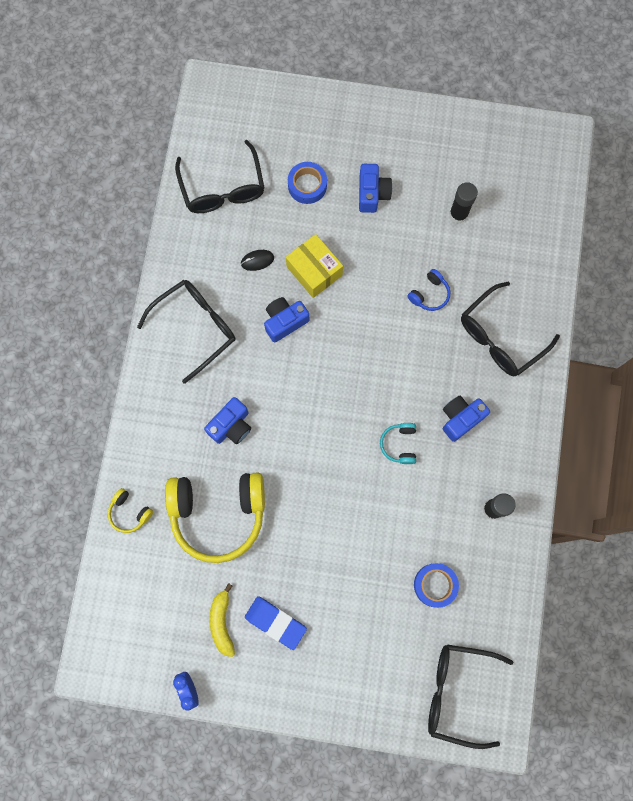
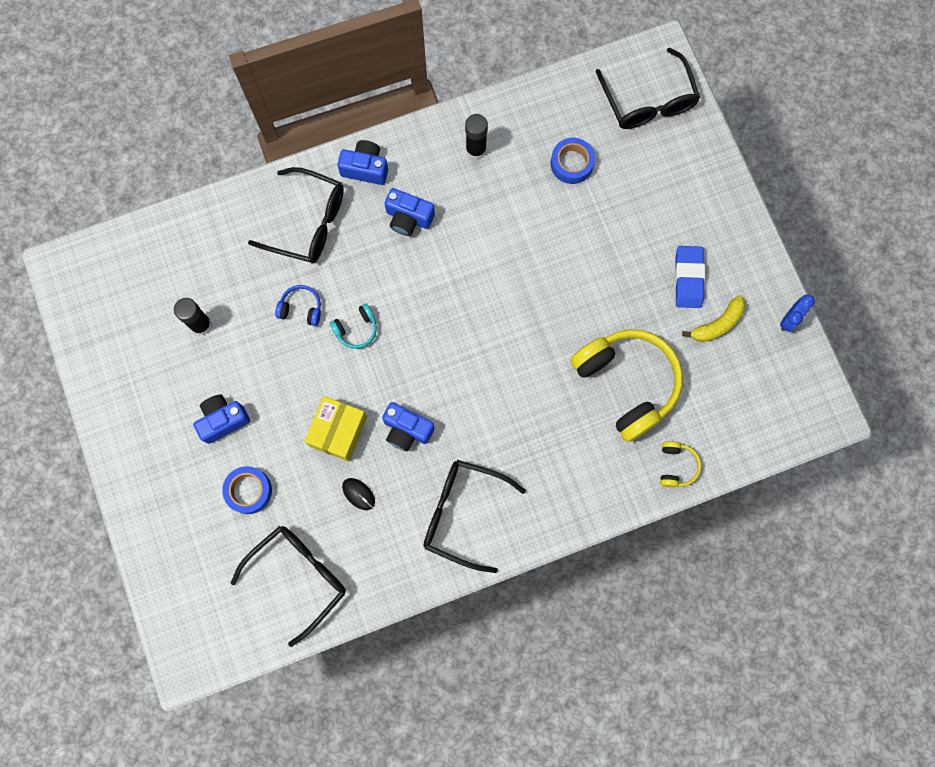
camera: 120 degrees left, 0 degrees up
(231, 426) = (539, 420): blue camera -> blue camera (365, 168)
(399, 444) = (464, 258): turquoise headphones -> turquoise headphones (356, 329)

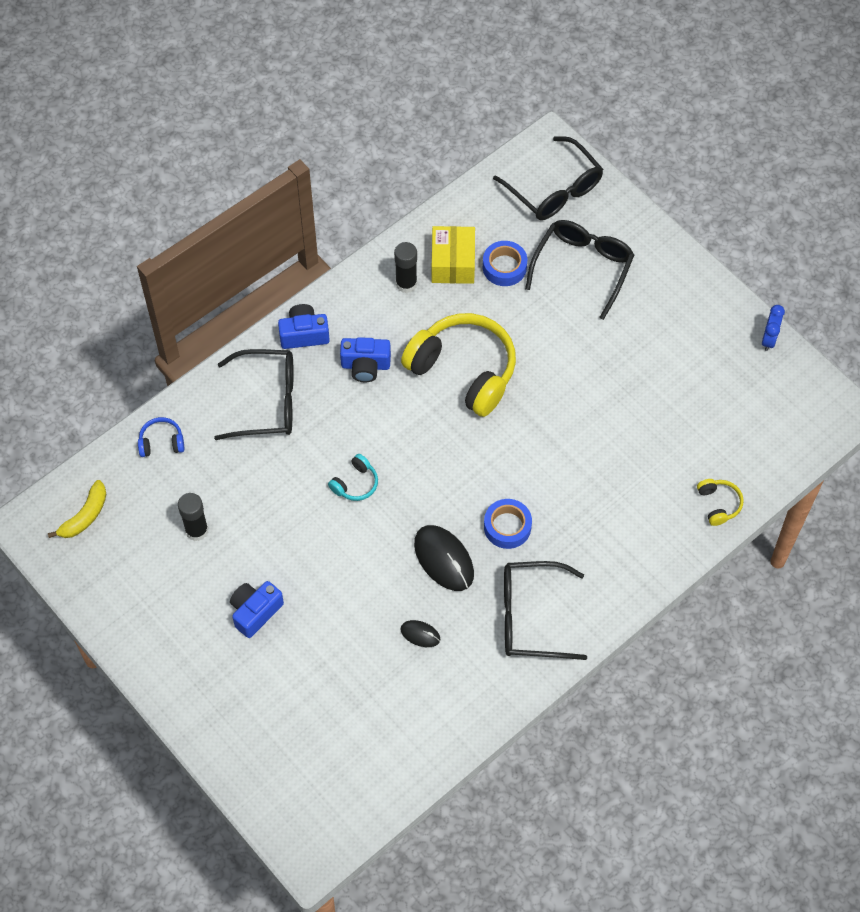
camera: 20 degrees left, 15 degrees down
(248, 491) = (308, 669): blue tape -> blue tape (507, 527)
(298, 577) = (391, 732): black glasses -> black glasses (582, 268)
(301, 308) = (292, 482): blue headphones -> blue headphones (161, 442)
(338, 431) = (376, 583): yellow box -> yellow box (453, 263)
(407, 430) = (444, 559): blue camera -> black mouse
(626, 384) = (640, 446): yellow headphones -> yellow headphones (463, 371)
(688, 278) = (658, 334): blue eraser -> none
(717, 324) = (703, 365): yellow banana -> yellow banana (85, 516)

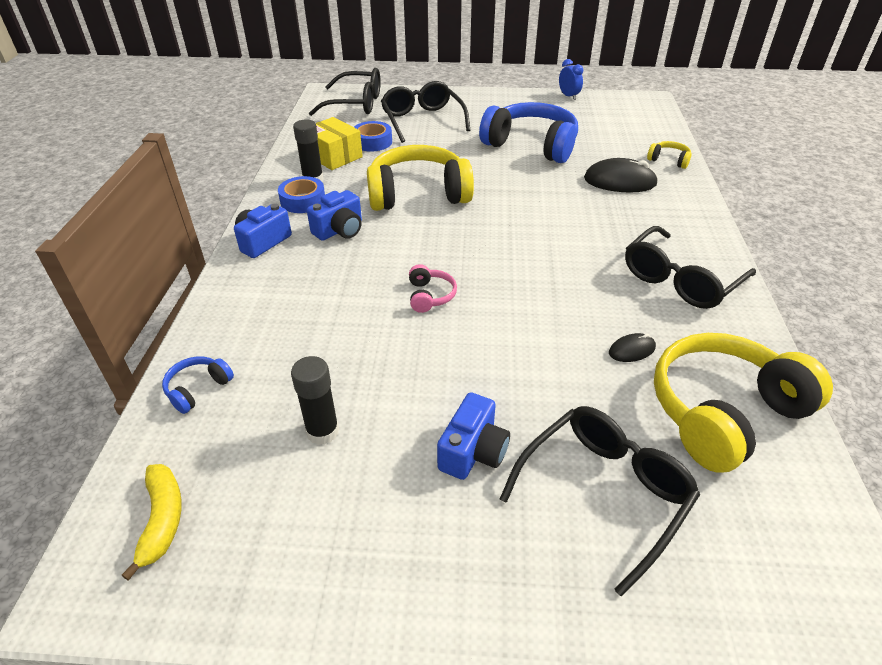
camera: 45 degrees left, 20 degrees down
(255, 612) = (473, 451): blue camera -> blue camera turned 150 degrees counterclockwise
(266, 402) = (279, 296): black glasses -> black glasses (603, 493)
(355, 483) = (430, 296): turquoise headphones -> pink headphones
(411, 715) = (724, 413): none -> yellow headphones
(444, 559) = (568, 292): black mouse -> black mouse (619, 181)
(507, 527) = (578, 246): blue tape -> blue tape (303, 201)
(630, 384) = (531, 145): none -> blue headphones

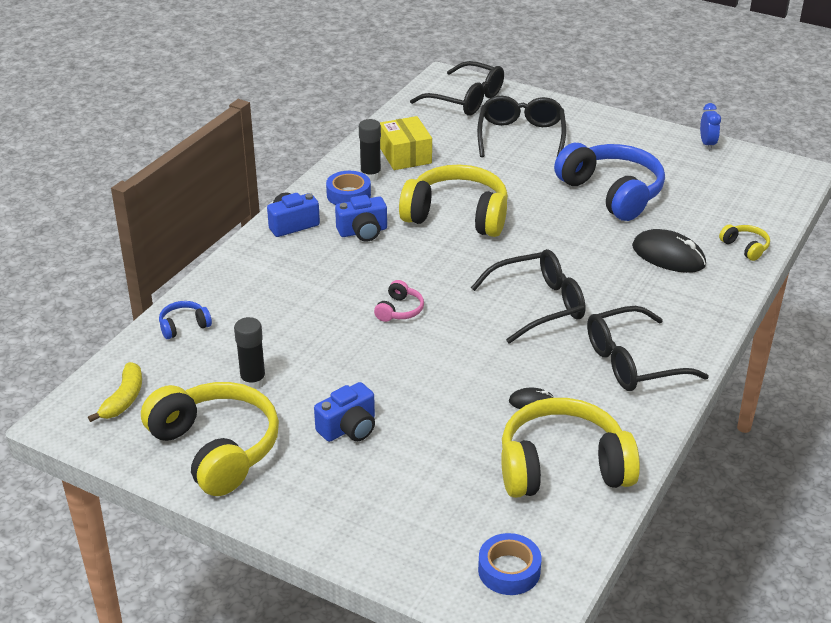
camera: 25 degrees right, 5 degrees down
(329, 548) = (215, 449): none -> yellow headphones
(372, 142) = (453, 149): blue tape -> blue tape (509, 570)
(603, 493) = (420, 483): black glasses -> black glasses (538, 305)

